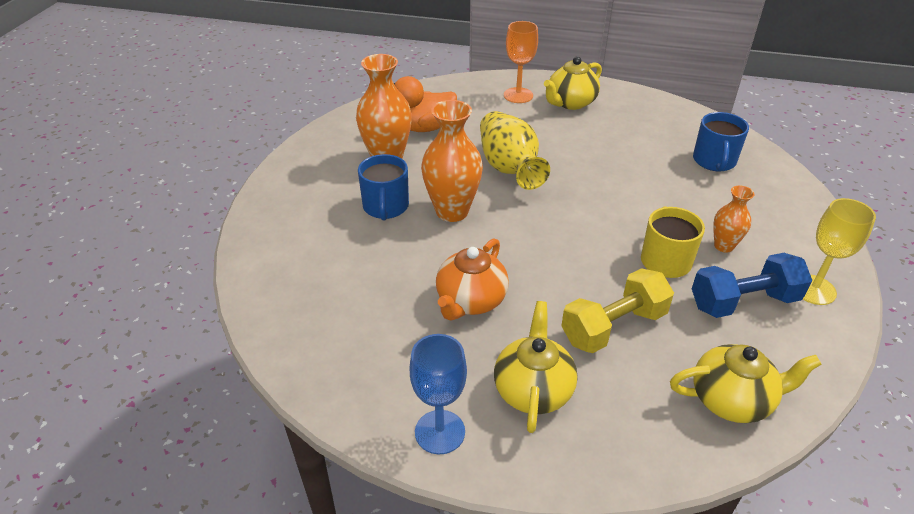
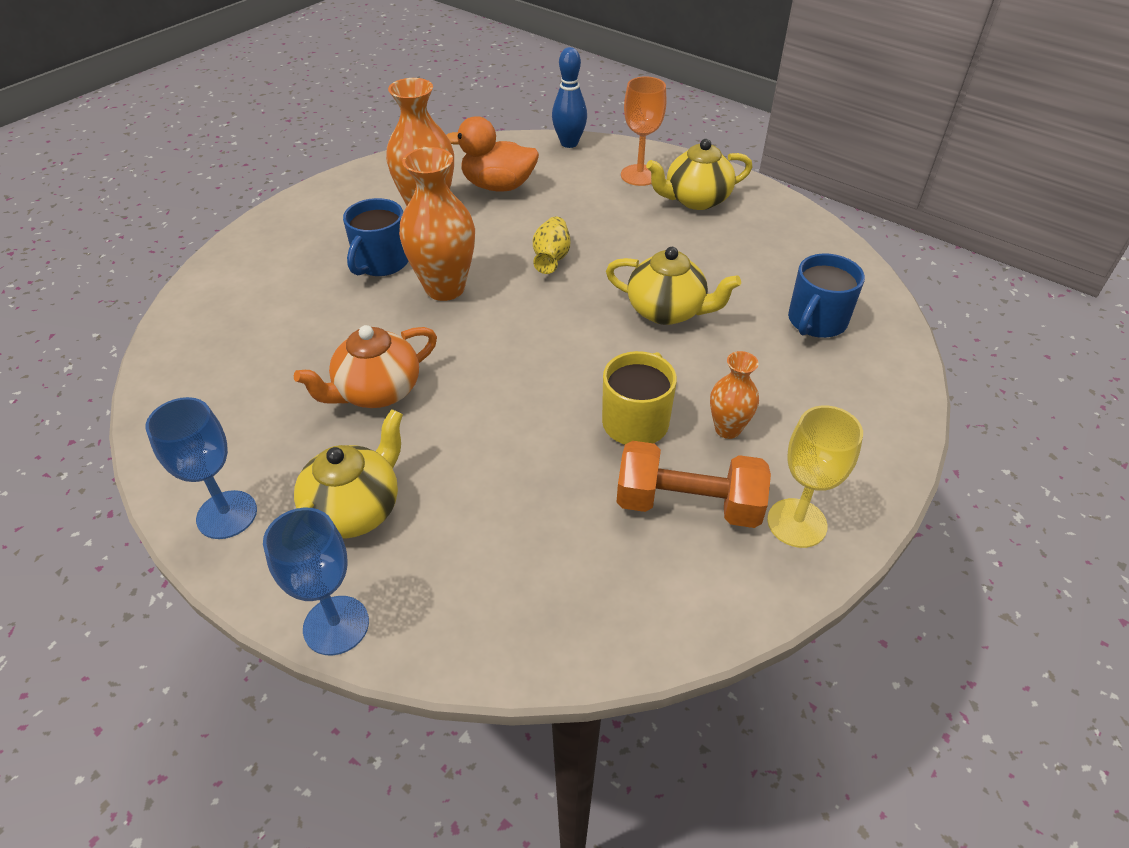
camera: 25 degrees right, 5 degrees up
(448, 85) = (569, 143): none -> blue bowling pin
(509, 168) = (551, 258): yellow vase -> yellow vase, size x0.55
(595, 475) = (336, 625): none -> blue goblet
(613, 327) = (504, 475): yellow dumbbell -> none
(732, 400) = (563, 611): yellow teapot -> yellow teapot (667, 311)
(743, 302) = (688, 504): blue dumbbell -> orange dumbbell

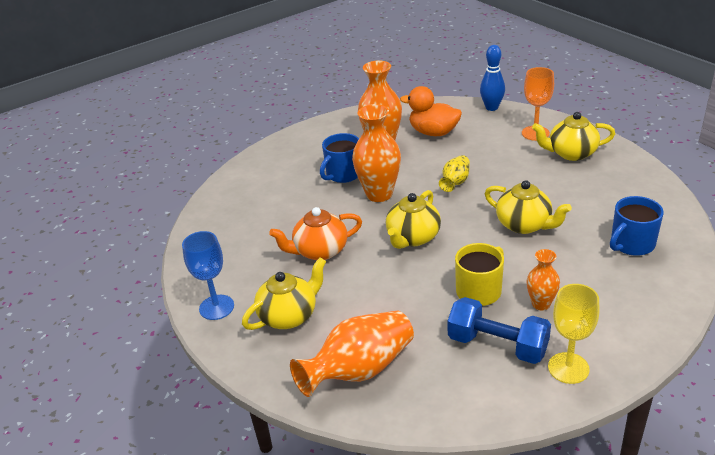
camera: 20 degrees right, 10 degrees down
(336, 625) = (262, 376): blue goblet -> none
(494, 584) = (359, 370): none -> orange vase
(514, 351) = (413, 238): none -> yellow teapot
(688, 504) = (497, 345): orange dumbbell -> blue dumbbell

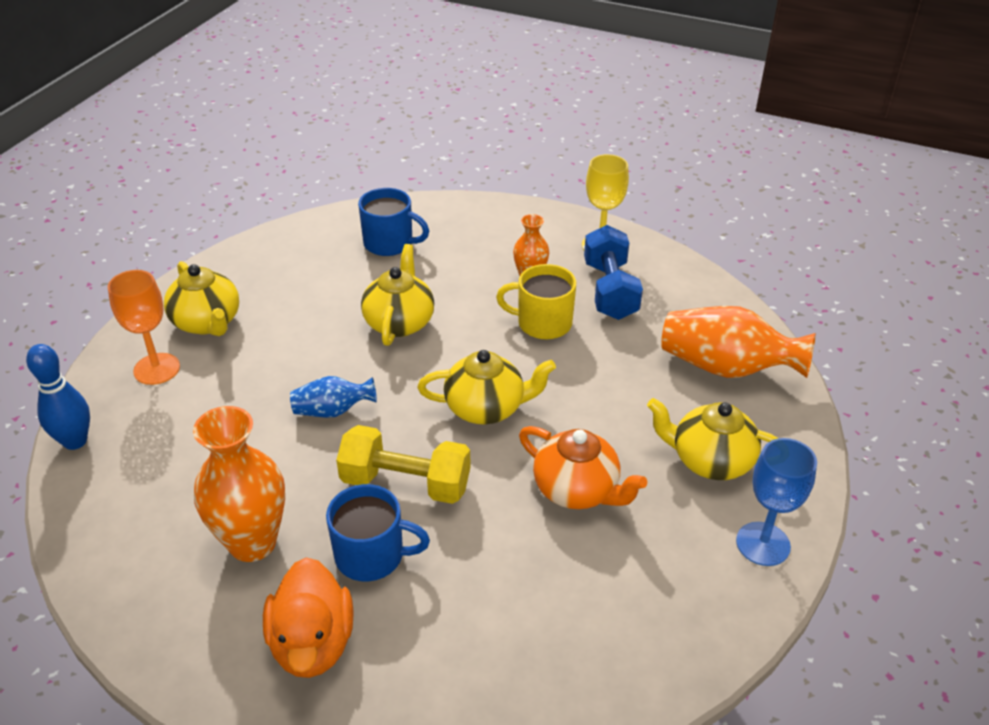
camera: 125 degrees left, 5 degrees up
(379, 194) = (405, 483): orange vase -> yellow dumbbell
(433, 132) = (186, 487): orange duck -> orange duck (312, 643)
(455, 182) = (333, 411): yellow vase -> blue vase

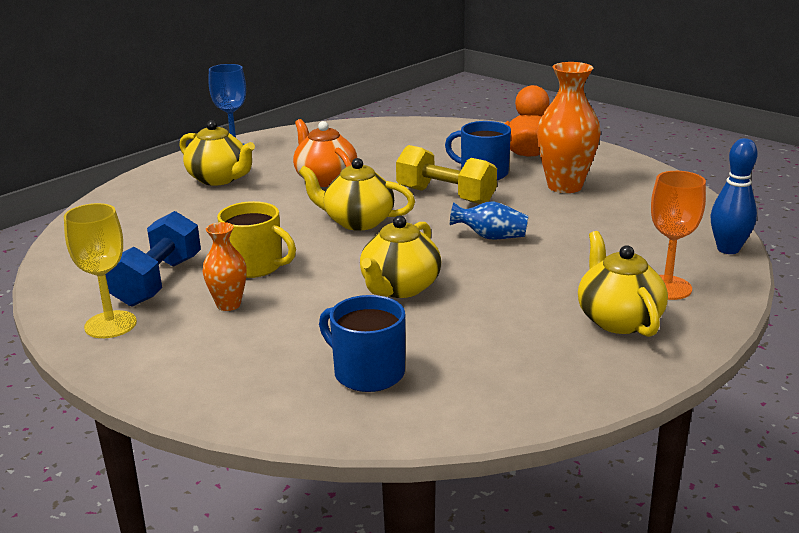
camera: 160 degrees left, 15 degrees down
(726, 368) = (135, 217): orange vase -> none

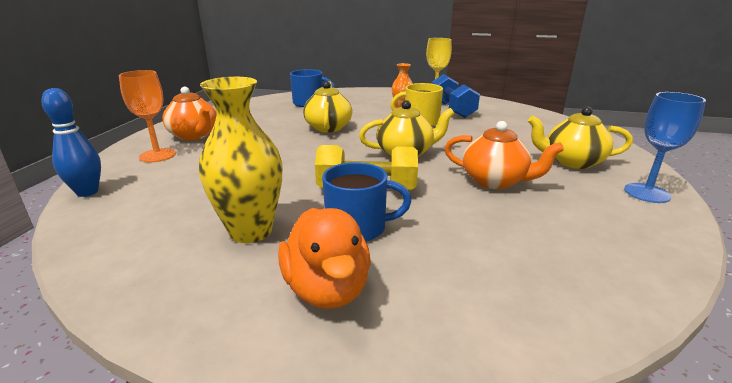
camera: 150 degrees right, 0 degrees up
(490, 237) = (296, 162): blue vase -> none
(564, 186) = (251, 231): orange vase -> yellow vase
(618, 319) = (194, 135): yellow teapot -> orange teapot

